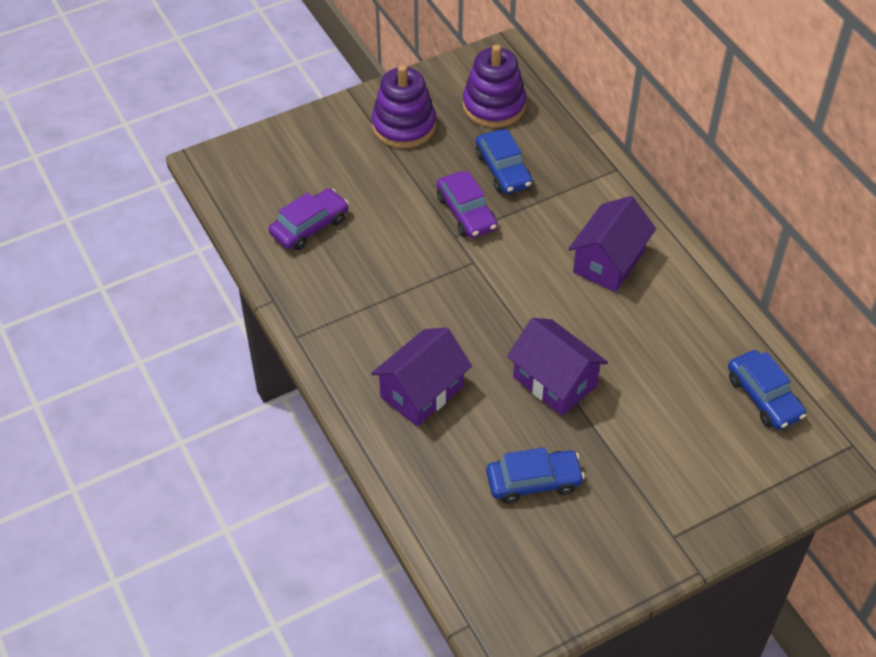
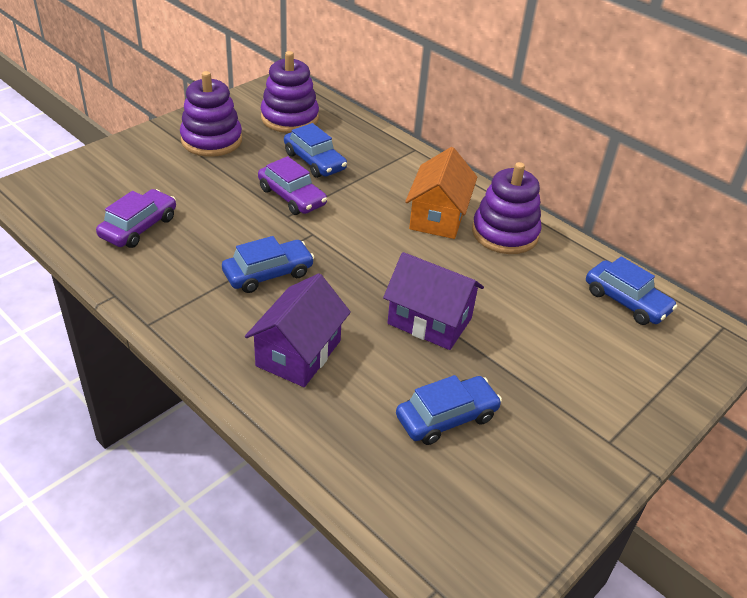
camera: 20 degrees left, 10 degrees down
(417, 301) = (268, 274): none -> blue car
(608, 262) = (438, 217): purple house -> orange house
(671, 294) = (505, 233): none -> purple stacking toy

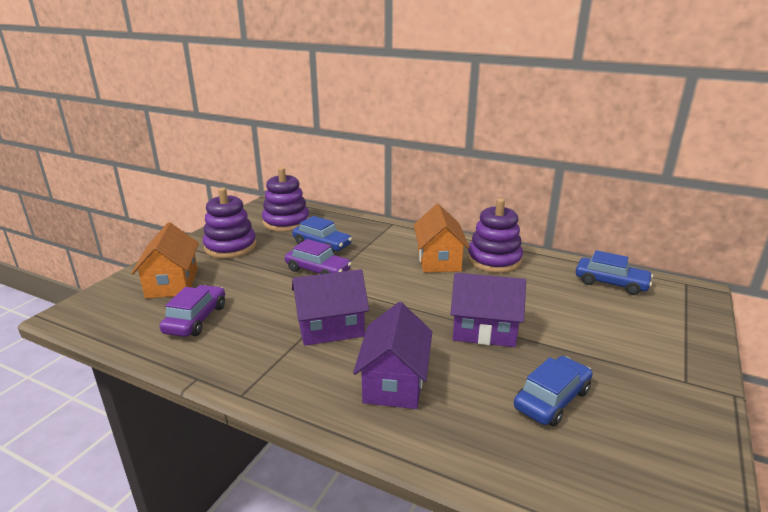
camera: 15 degrees left, 15 degrees down
(132, 175) = (172, 283): none -> orange house
(268, 274) = (330, 328): blue car -> purple house

